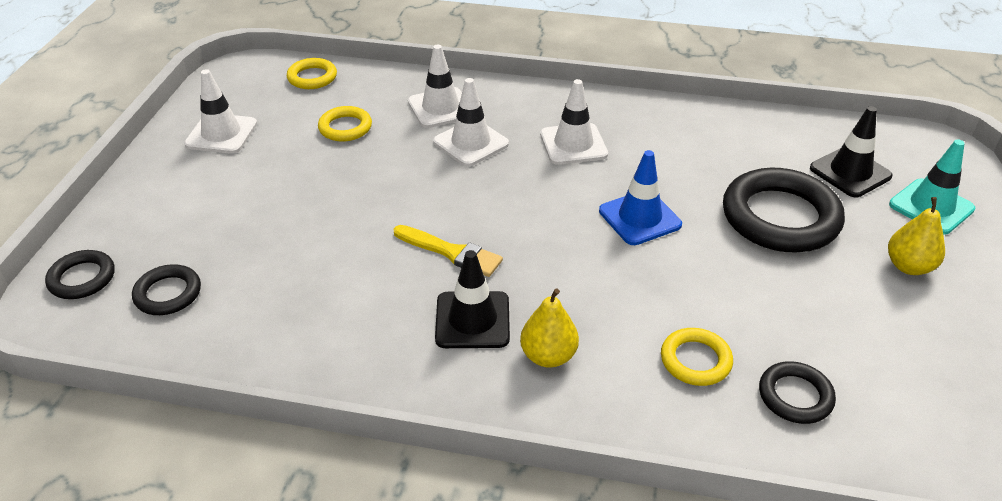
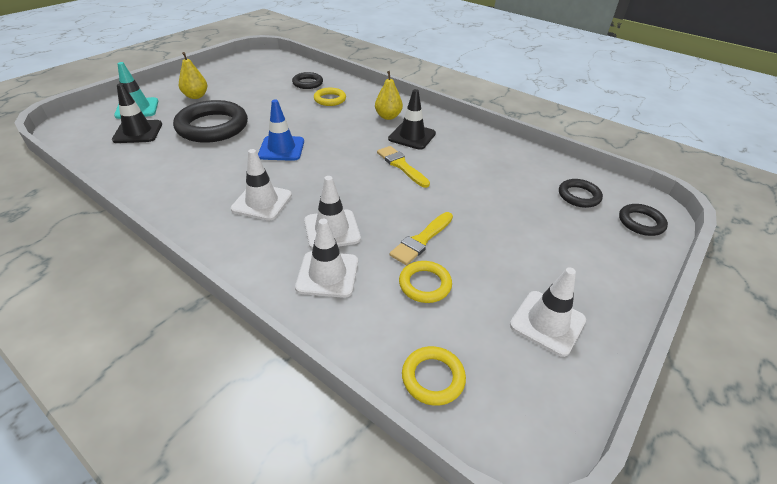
camera: 155 degrees left, 0 degrees up
(368, 163) = (421, 240): none -> yellow brush

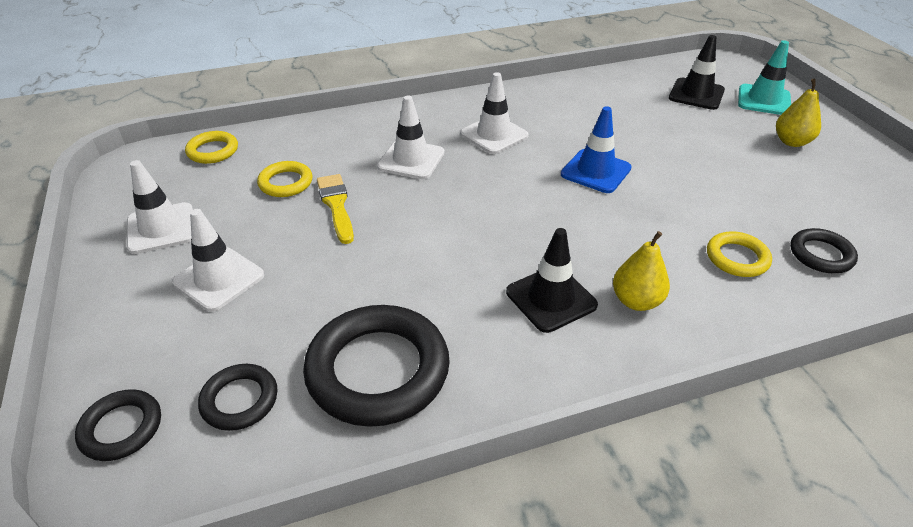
camera: 125 degrees right, 0 degrees up
(212, 127) = (686, 138): black ring -> black ring (378, 370)
(327, 274) = (358, 141): white traffic cone -> white traffic cone (219, 279)
(401, 165) = (480, 251): yellow brush -> none

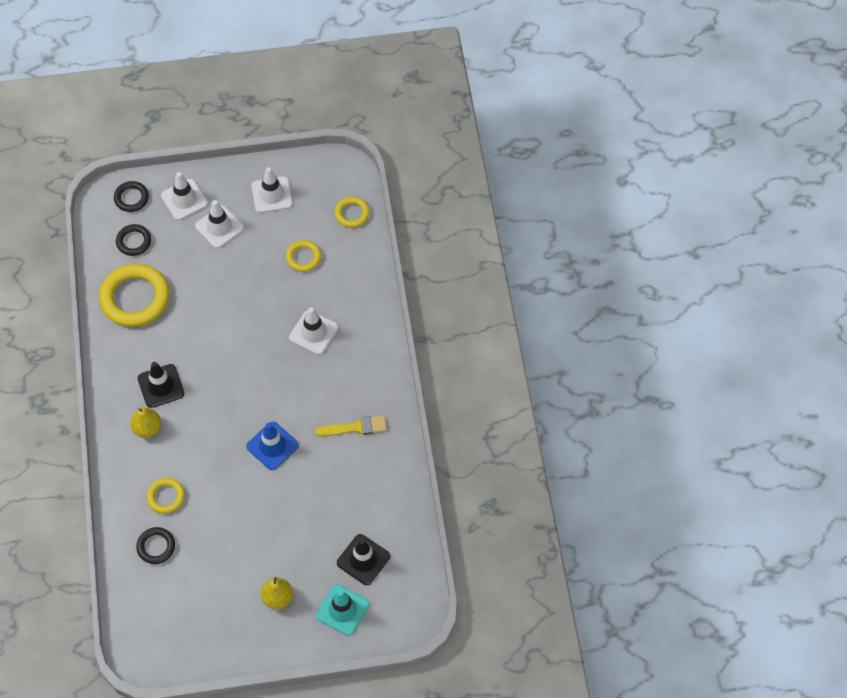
camera: 100 degrees right, 20 degrees up
(336, 205) = (272, 285): yellow brush -> yellow brush (355, 427)
(378, 370) = (135, 298): black ring -> yellow ring
(494, 135) = (334, 391): white traffic cone -> white traffic cone (184, 199)

